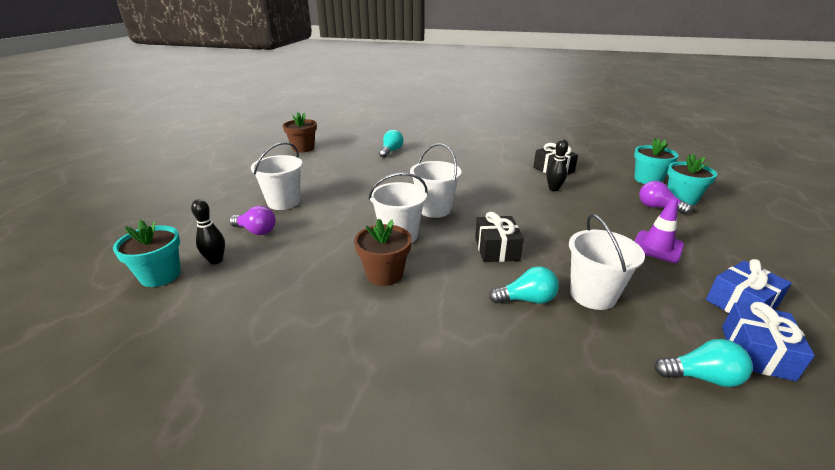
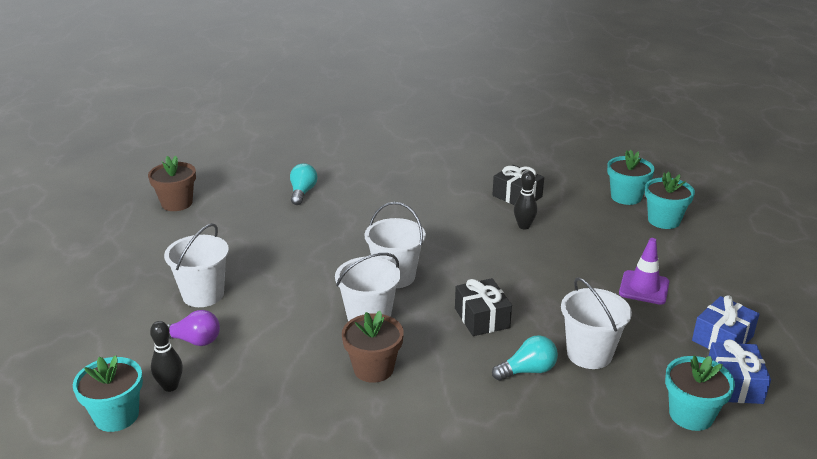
camera: 15 degrees left, 0 degrees up
(658, 207) = (640, 236): purple light bulb -> none
(702, 377) = (691, 415): turquoise light bulb -> turquoise flower pot

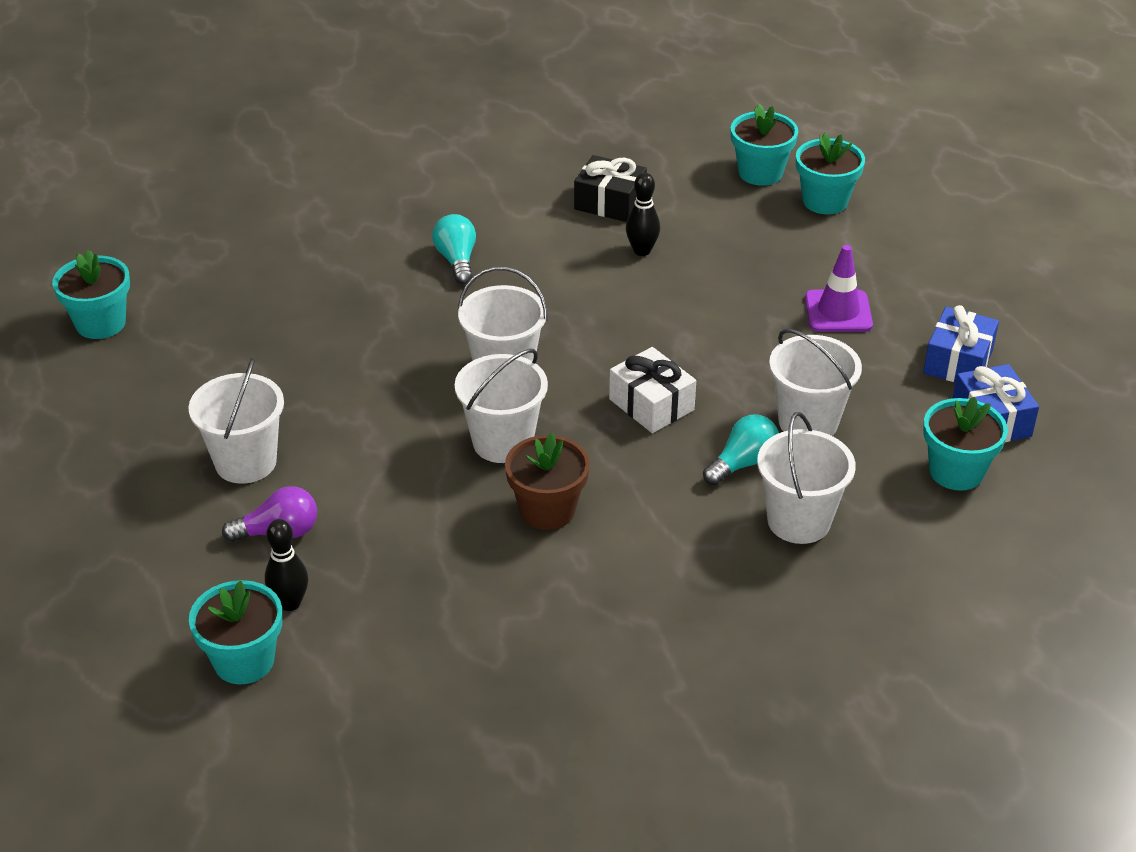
camera: 20 degrees left, 10 degrees up
(177, 203) = (100, 323): brown flower pot -> turquoise flower pot
(302, 192) = (288, 262): turquoise light bulb -> turquoise light bulb (457, 260)
(482, 318) = (651, 404): black gift -> white gift
(550, 420) = (798, 521): none -> white bucket

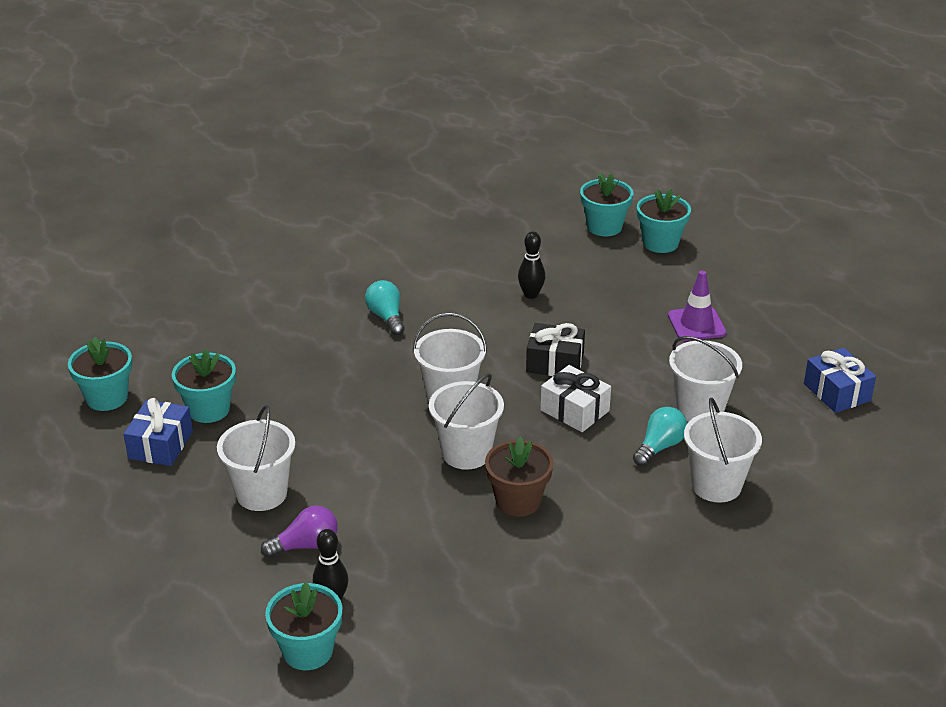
camera: 10 degrees left, 5 degrees down
(610, 203) = (494, 261): black gift -> black gift (555, 363)
(956, 471) = (823, 433): turquoise flower pot -> turquoise flower pot (209, 409)
(958, 362) = (798, 352): blue gift -> blue gift (160, 445)

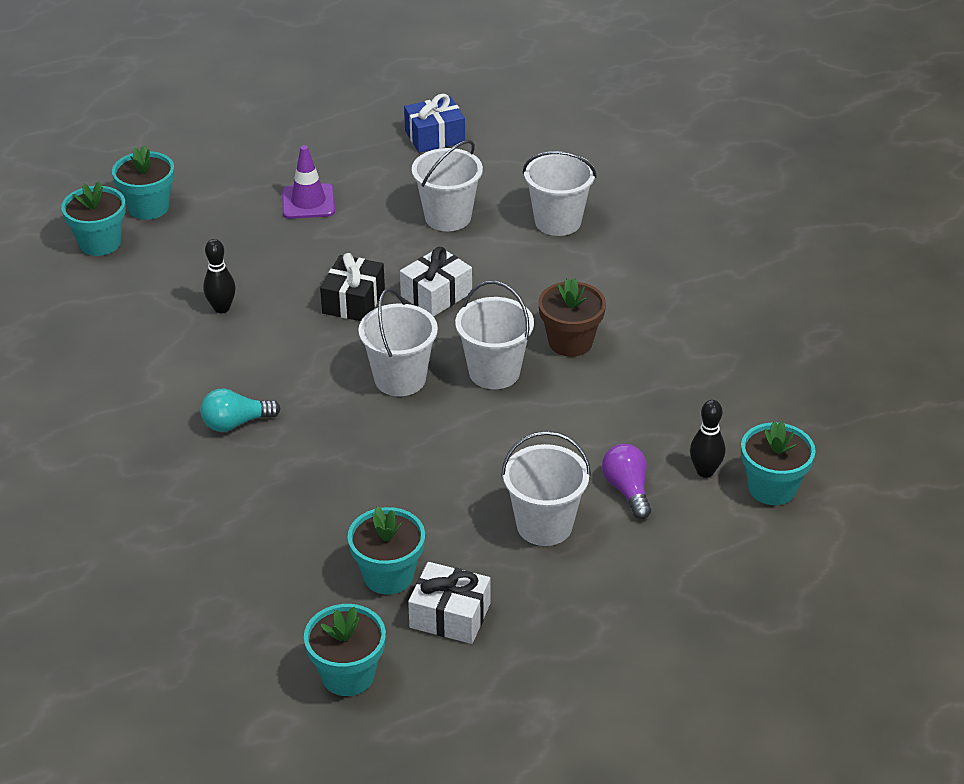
camera: 85 degrees left, 5 degrees up
(160, 445) = (450, 615): blue gift -> white gift
(659, 447) = (500, 247): turquoise light bulb -> none

